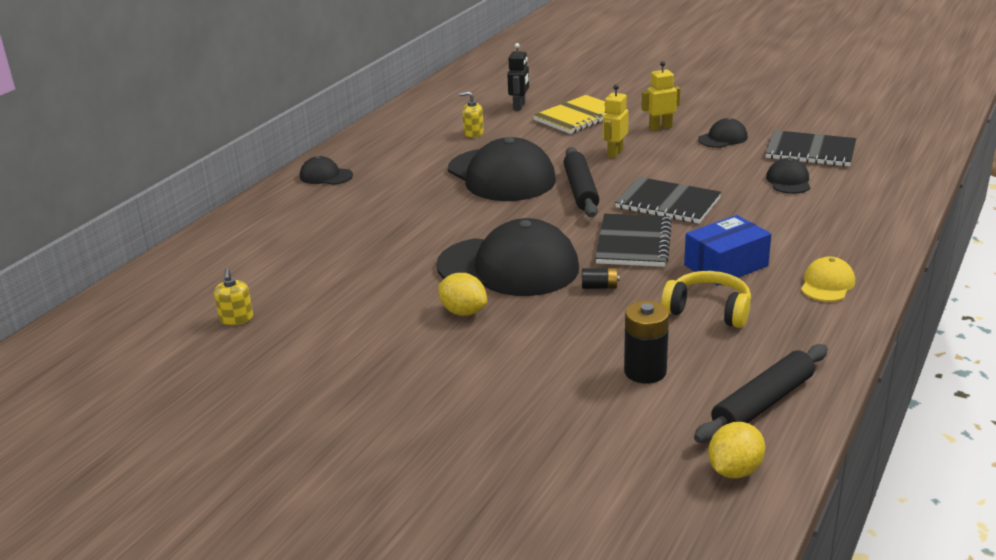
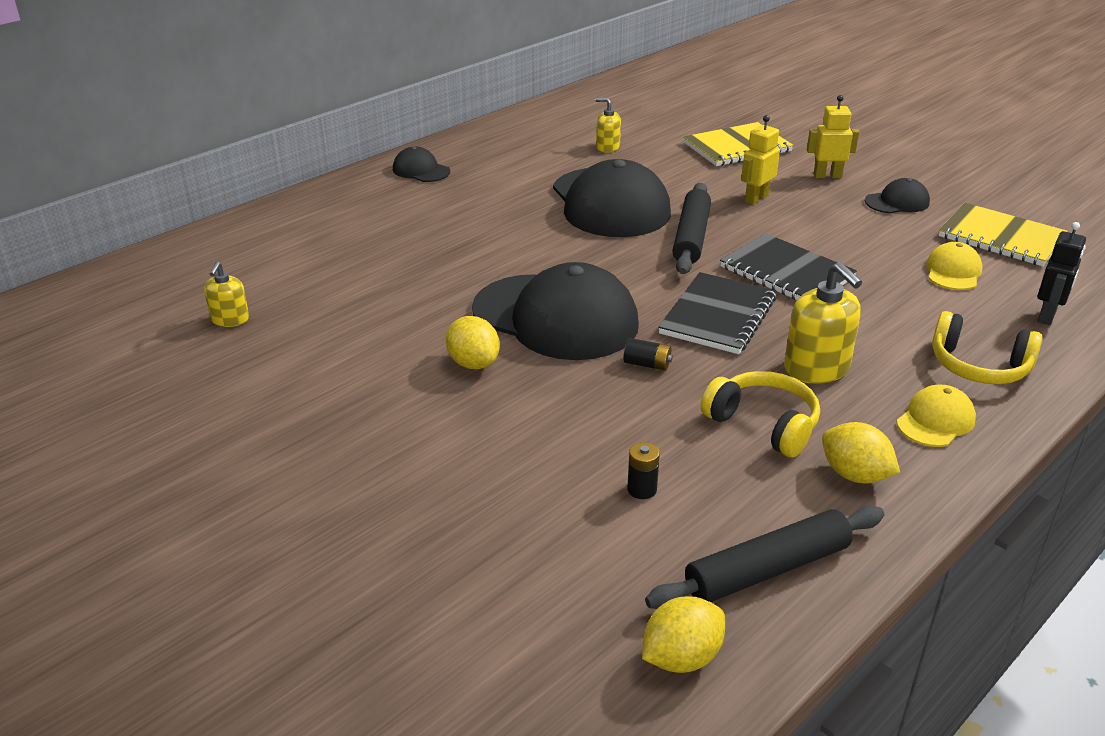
camera: 15 degrees right, 5 degrees up
(519, 106) = (676, 124): black robot -> black robot (1047, 316)
(645, 371) = (642, 489): black battery -> black battery, size x0.55
(726, 265) = (816, 368): blue box -> yellow soap dispenser
(788, 181) = (953, 271): black cap -> yellow cap
(790, 330) = (854, 475): none -> yellow lemon
(810, 151) = (1001, 237): black notebook -> yellow notebook
(838, 242) = (979, 366): none -> yellow headphones

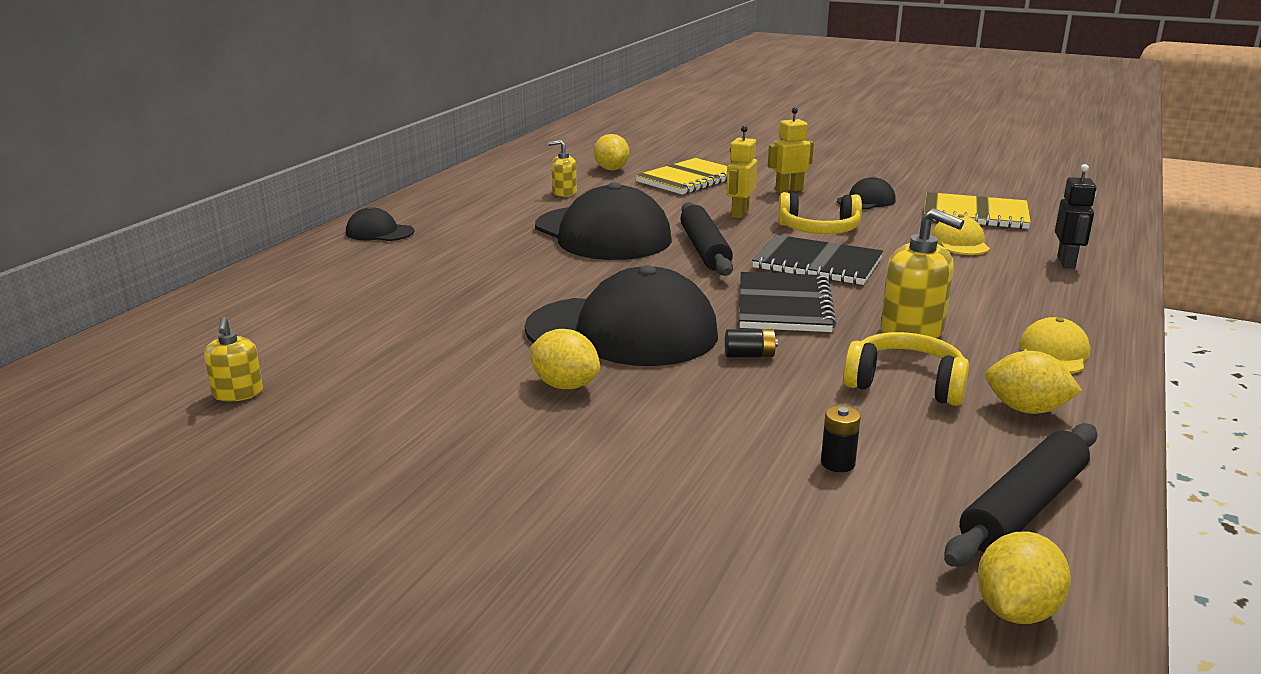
camera: 20 degrees left, 10 degrees down
(671, 123) = (611, 169): none -> yellow lemon
(979, 366) = (1048, 306): yellow headphones -> yellow headphones (818, 230)

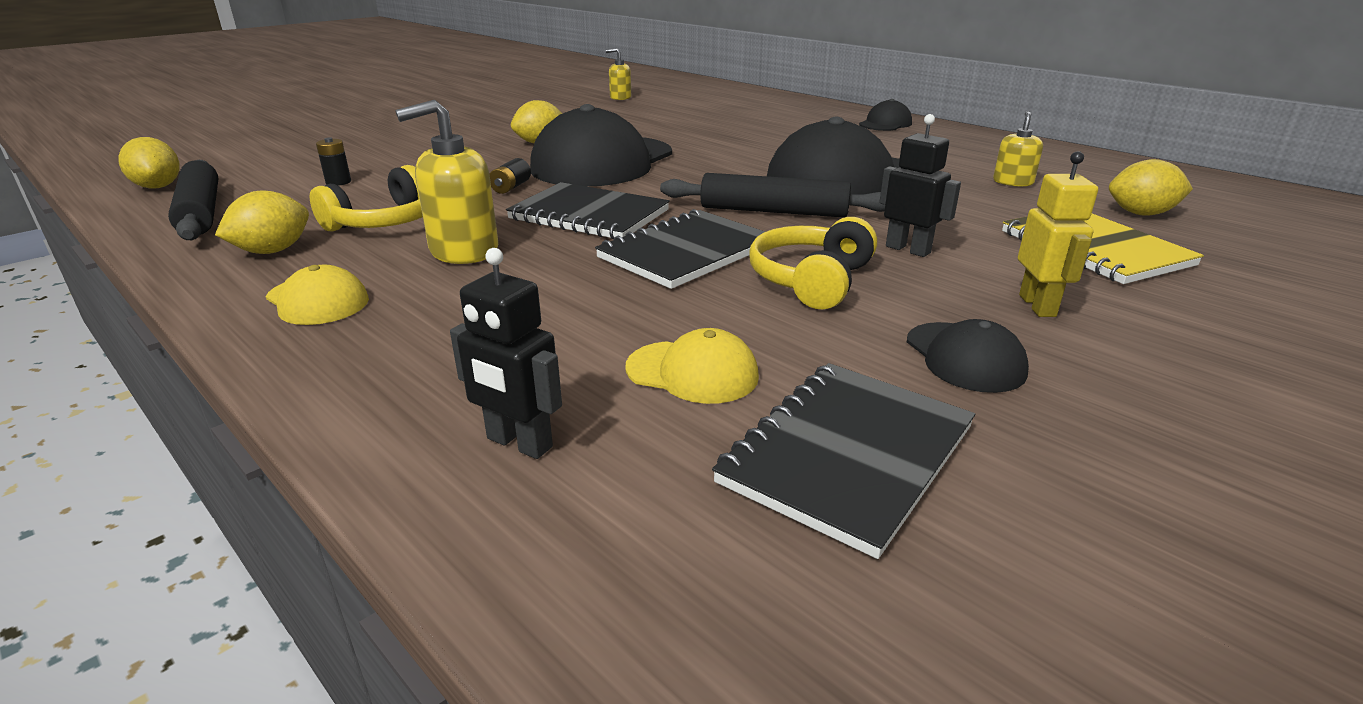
camera: 110 degrees right, 5 degrees up
(739, 213) = (908, 249): yellow robot -> black robot
(975, 214) = (848, 455): yellow notebook -> black notebook

